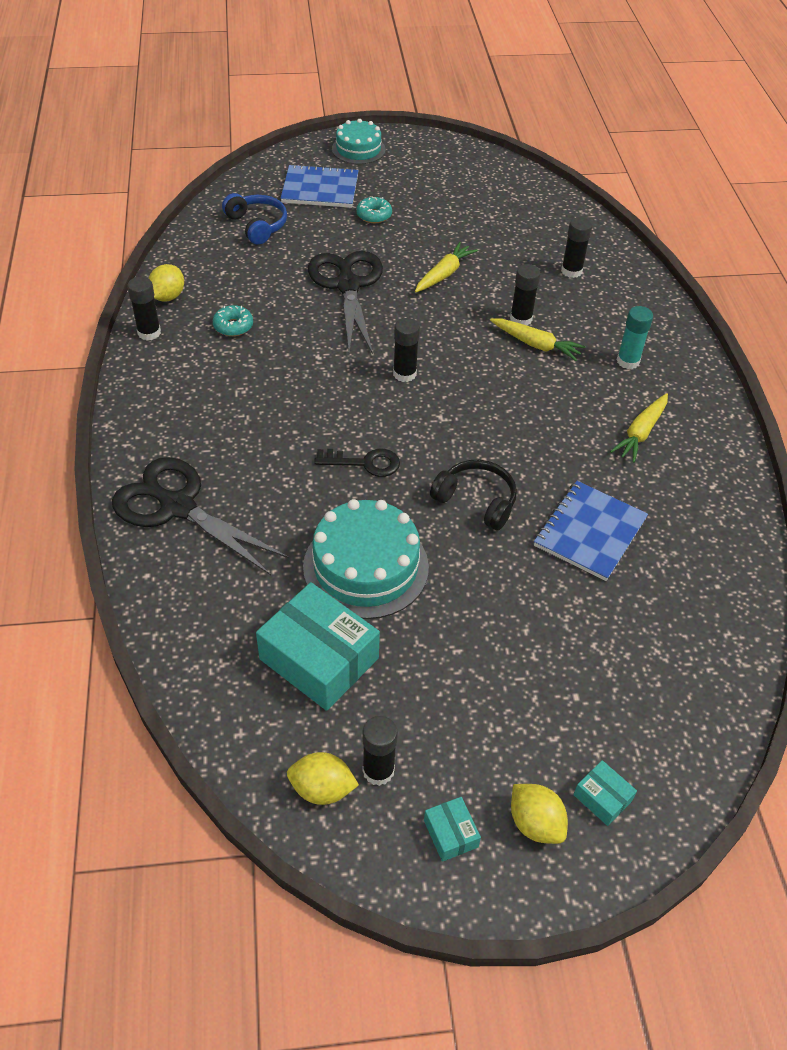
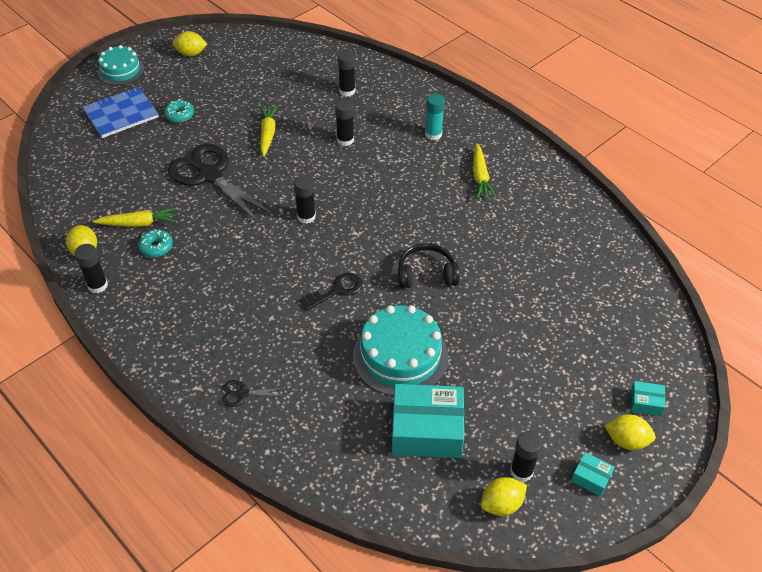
camera: 35 degrees left, 0 degrees up
(177, 507) = (242, 394): black scissors -> black scissors, size x0.41
(257, 225) = (100, 164): blue headphones -> none
(442, 162) = (191, 53): none -> yellow lemon
(536, 345) = (370, 152): yellow carrot -> yellow carrot (138, 223)
(589, 532) = (506, 255): blue notebook -> none

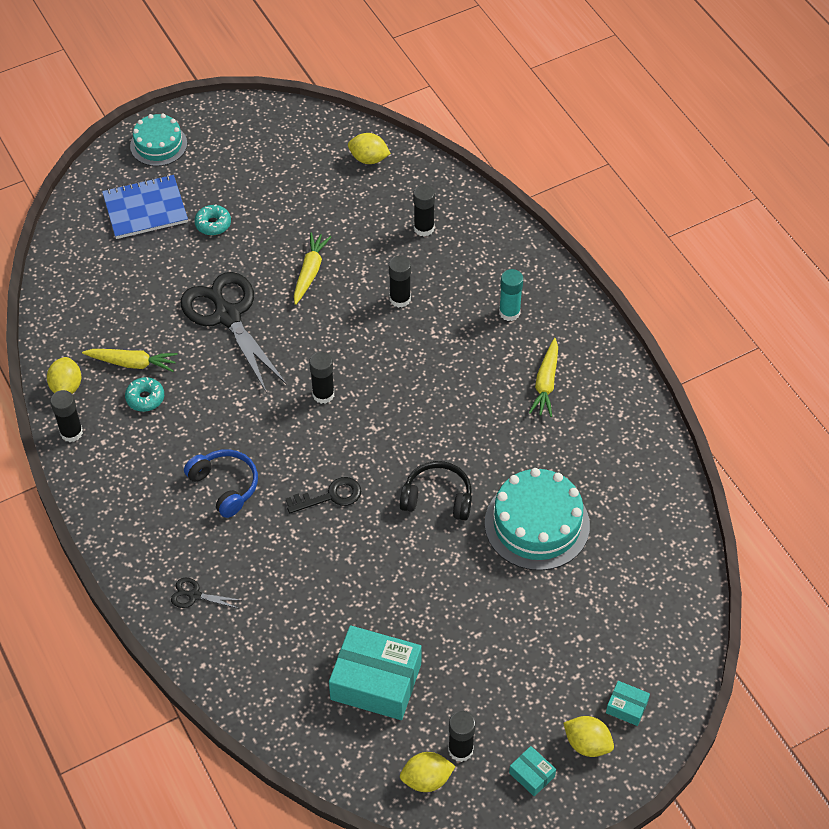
camera: 15 degrees right, 5 degrees up
(191, 53) = (248, 135): yellow lemon -> yellow lemon (369, 159)
(244, 300) = (225, 486): none -> blue headphones
(400, 356) = (375, 591): turquoise cake -> turquoise cake (537, 524)

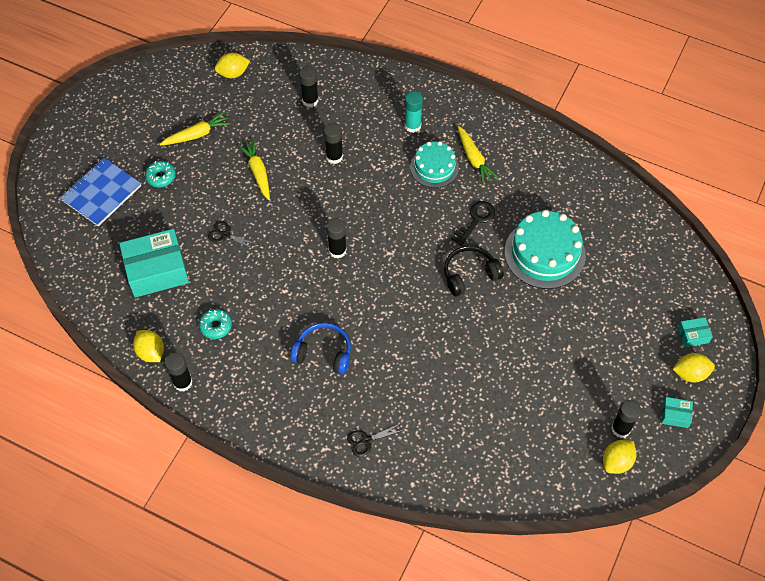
camera: 35 degrees left, 5 degrees up
(132, 363) = (185, 307): yellow carrot -> yellow carrot (197, 134)
(158, 144) = (72, 142): turquoise cake -> turquoise cake (434, 167)
(227, 316) = (225, 235): black scissors -> black scissors, size x0.41
(330, 496) = (400, 316): black key -> black key (476, 220)
(376, 681) = (532, 420): turquoise box -> turquoise box (157, 270)

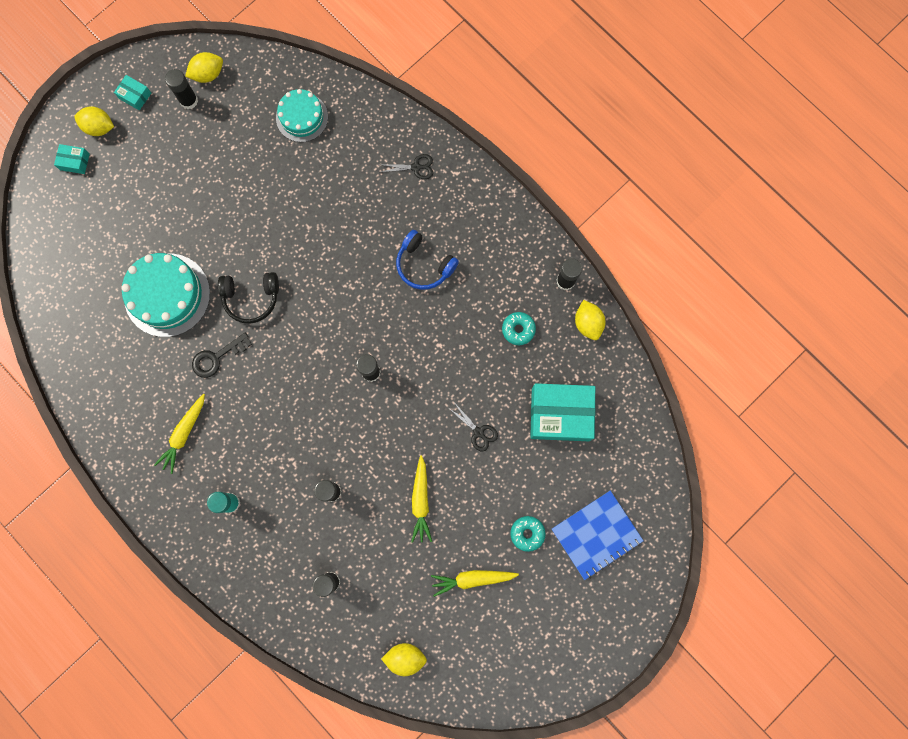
camera: 160 degrees left, 20 degrees up
(434, 167) = (230, 438): turquoise cake -> turquoise cake (302, 117)
(474, 159) = (184, 434): yellow carrot -> yellow carrot turned 150 degrees counterclockwise

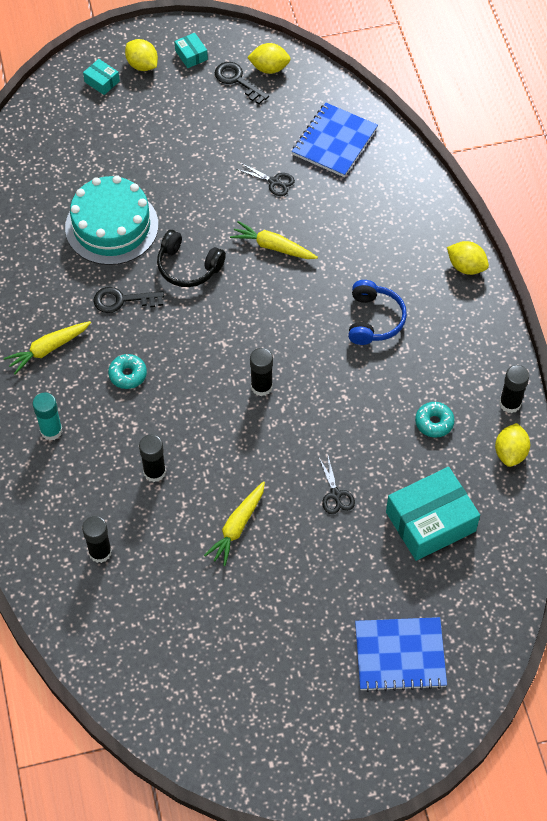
camera: 30 degrees right, 20 degrees down
(189, 100) = (237, 81): black glue stick -> black key
(302, 117) = (334, 141): turquoise cake -> blue notebook
(405, 657) = (129, 663): yellow lemon -> yellow lemon (466, 267)
(416, 167) = (419, 233): black scissors -> black scissors (274, 182)
(424, 265) = (374, 319): blue headphones -> blue headphones turned 150 degrees counterclockwise
(472, 579) = (244, 627): yellow carrot -> yellow carrot (273, 247)
(527, 533) = (327, 615): turquoise donut -> turquoise donut (128, 375)
(560, 414) = (430, 521): turquoise box -> turquoise box turned 60 degrees counterclockwise

